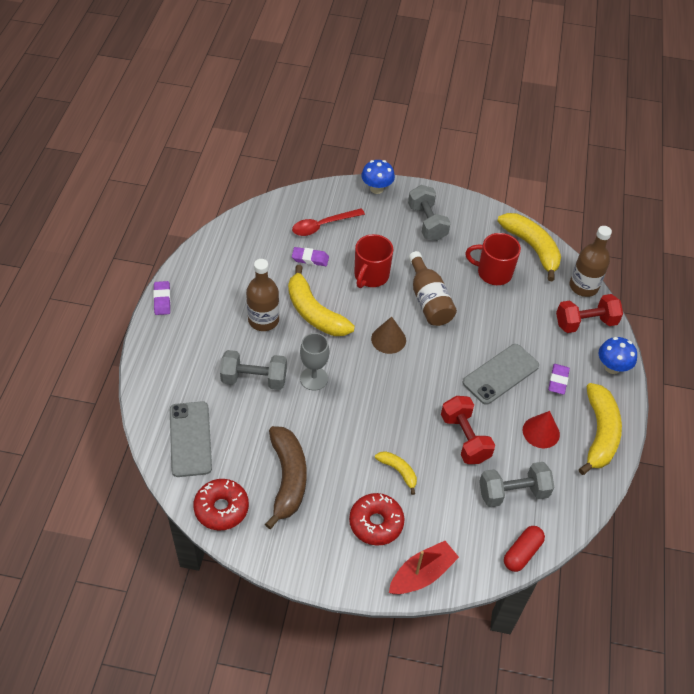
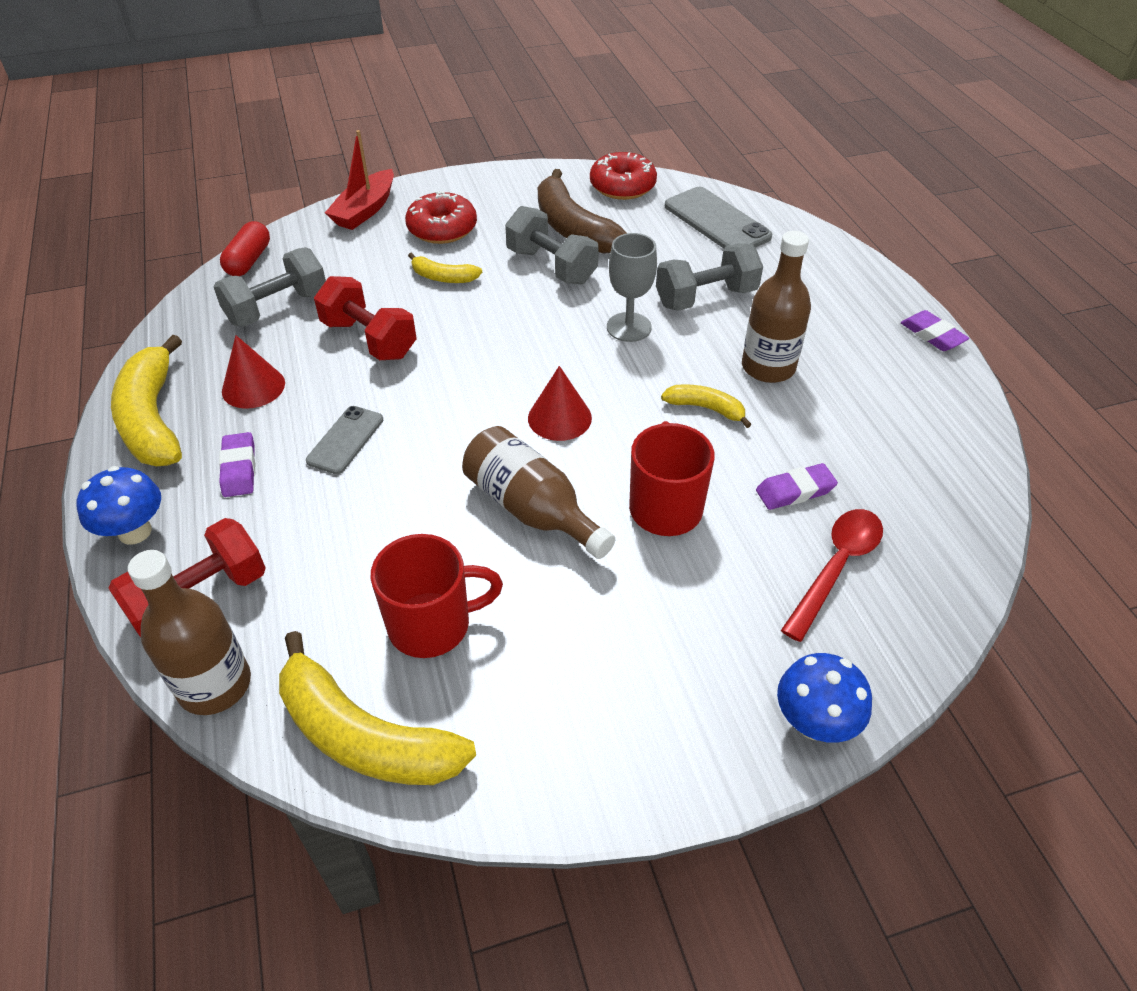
camera: 155 degrees right, 5 degrees down
(314, 312) = (706, 408): yellow banana -> yellow banana, size x0.51
(388, 339) = (559, 418): brown cone -> red cone
(427, 223) = (639, 683): grey dumbbell -> grey dumbbell (551, 266)
(500, 374) = (345, 440): grey phone -> grey phone, size x0.62

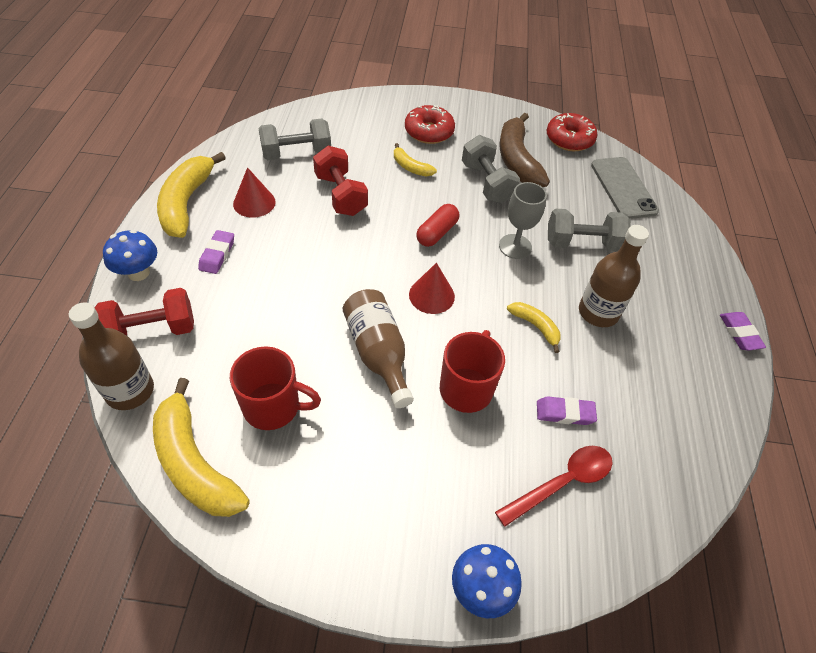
camera: 20 degrees right, 5 degrees up
(249, 260) = (297, 115): red capsule -> red capsule (437, 233)
(345, 440) = (289, 259): grey phone -> none
(365, 210) = (386, 103): red boat -> none

